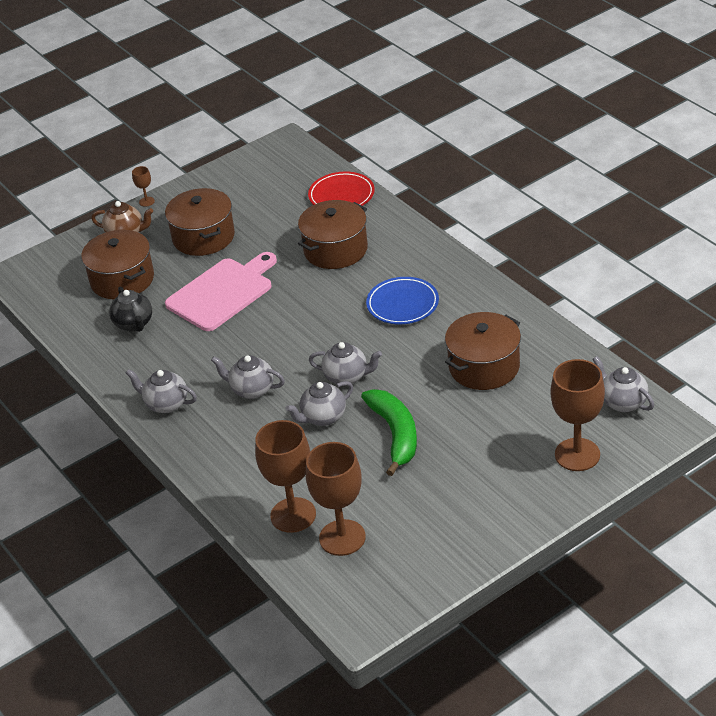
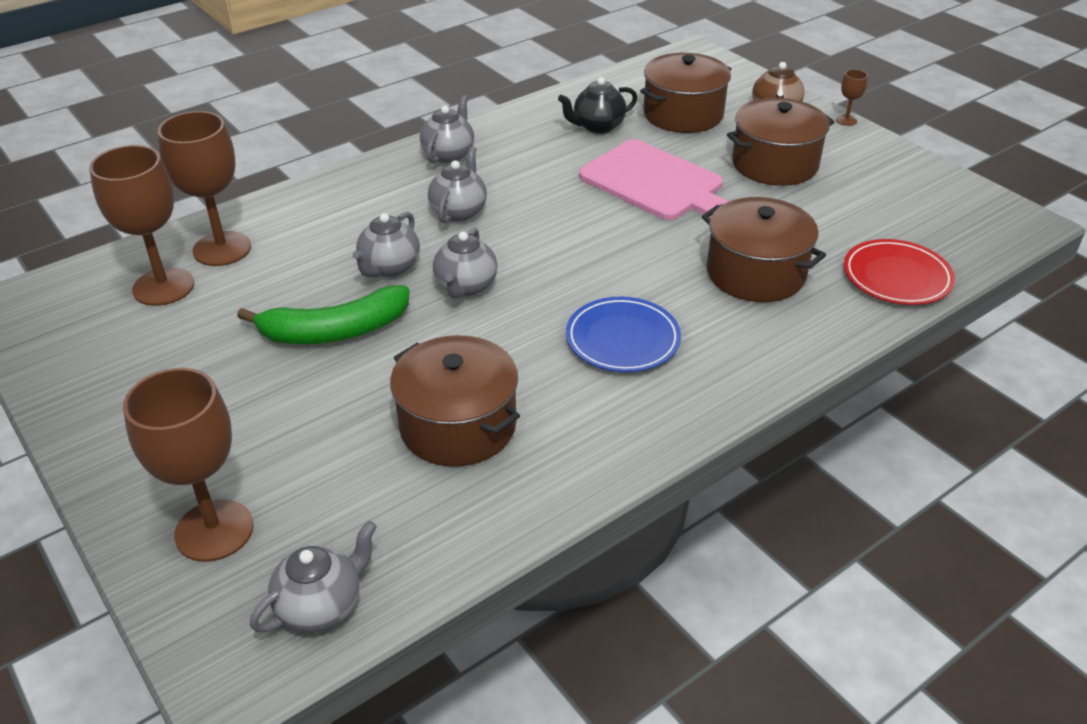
camera: 85 degrees right, 0 degrees up
(323, 417) = (389, 268): grey teapot -> grey teapot turned 120 degrees counterclockwise

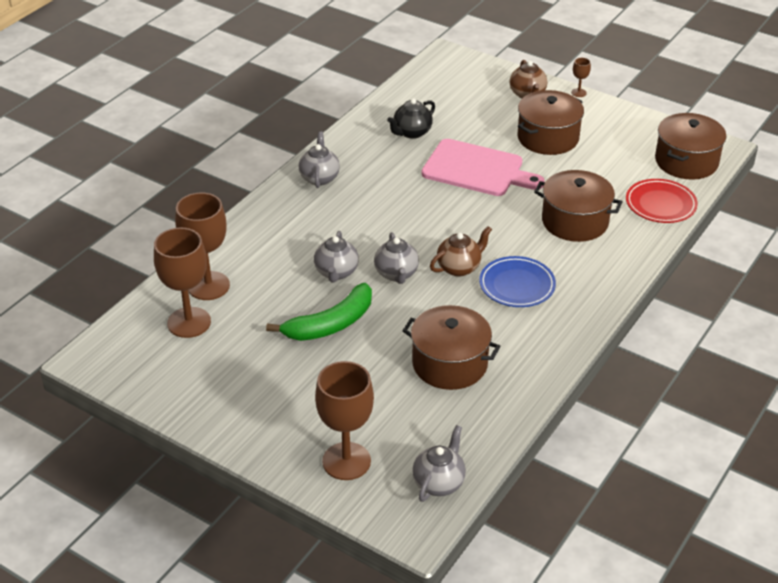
camera: 20 degrees left, 0 degrees up
(459, 212) = (356, 220): grey teapot -> none
(556, 298) = (459, 267): none -> brown teapot
(683, 114) = (465, 110): brown pot -> brown pot (686, 161)

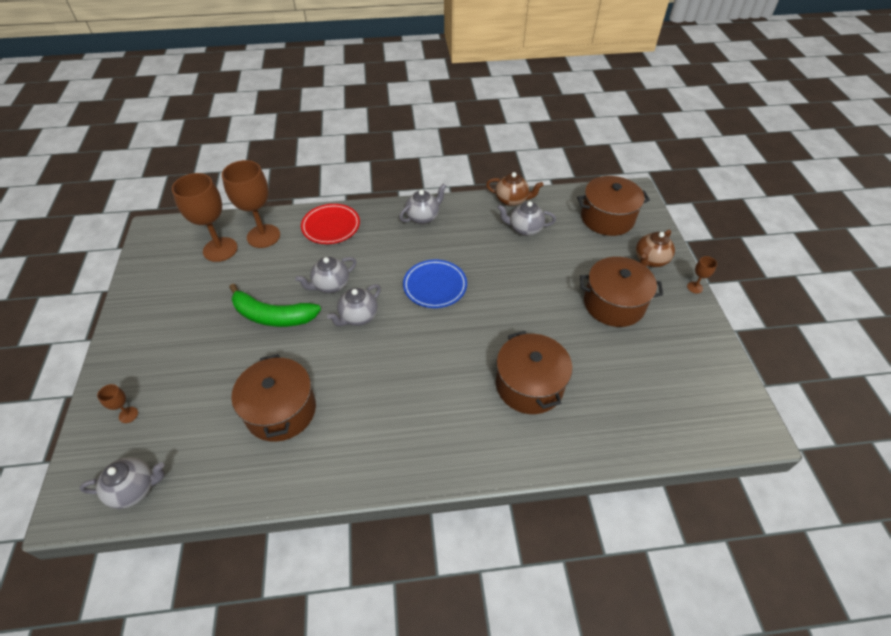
camera: 50 degrees right, 10 degrees up
(346, 461) = (128, 415): brown goblet -> brown goblet, size x0.43
(411, 133) = (524, 229): black teapot -> grey teapot
(459, 267) = (399, 347): brown teapot -> brown teapot (512, 200)
(476, 169) = (524, 287): pink cutting board -> none
(517, 285) = (411, 396): blue plate -> blue plate (435, 286)
(660, 204) = (620, 433): red plate -> red plate (331, 226)
(686, 161) = (702, 415): brown pot -> brown pot (607, 218)

